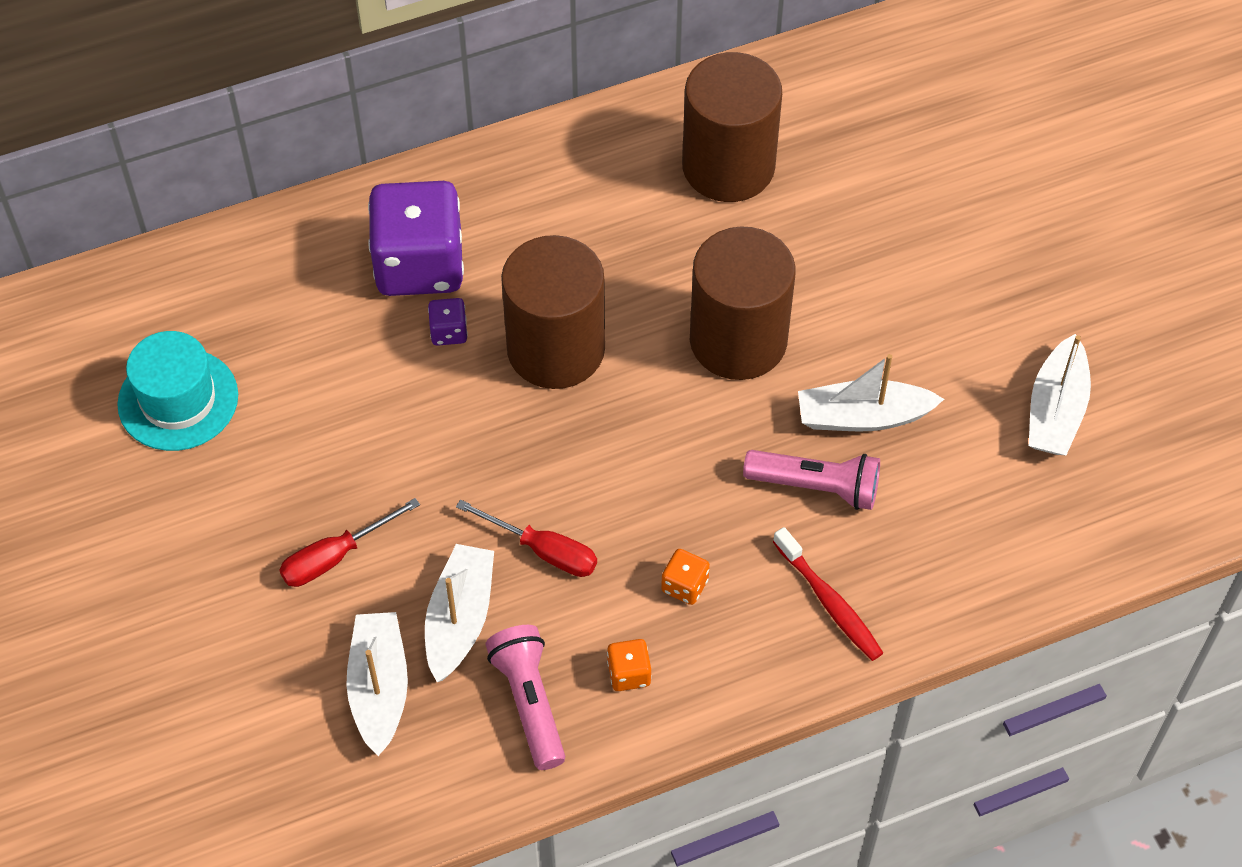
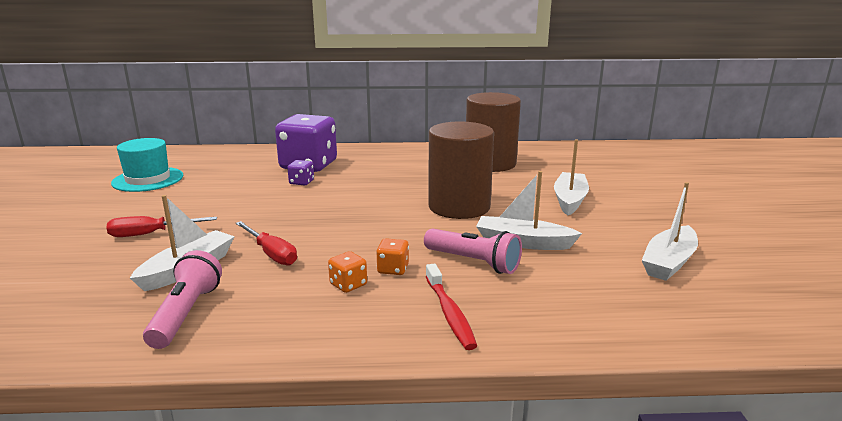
camera: 20 degrees right, 35 degrees down
(379, 688) = (101, 286): white boat -> white boat (570, 200)
(556, 349) = (352, 194): brown cylinder -> none
(629, 673) = (270, 315): orange dice -> orange dice (393, 269)

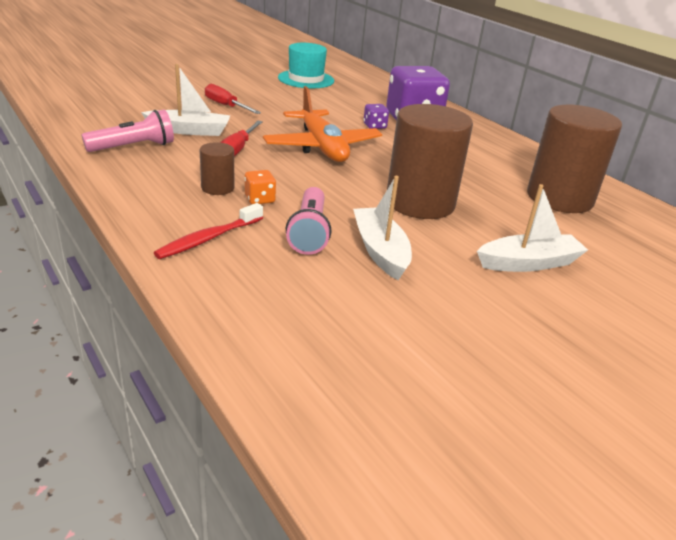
camera: 55 degrees right, 10 degrees up
(316, 214) = (322, 147): none -> orange plane
(348, 285) = (217, 188): orange dice -> brown cylinder
(669, 262) = (438, 354): white boat -> none

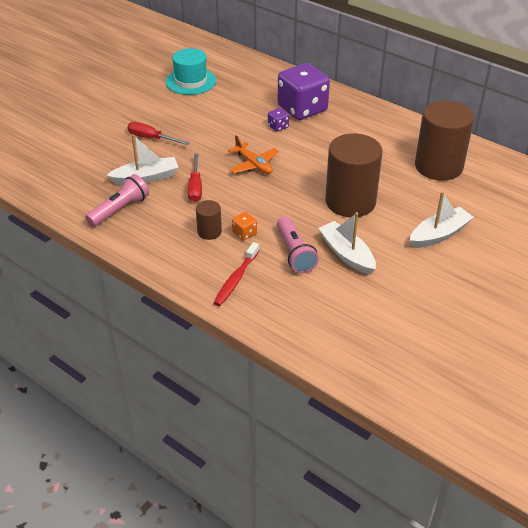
camera: 15 degrees left, 10 degrees up
(322, 147) = (253, 164): orange plane -> orange plane, size x0.60

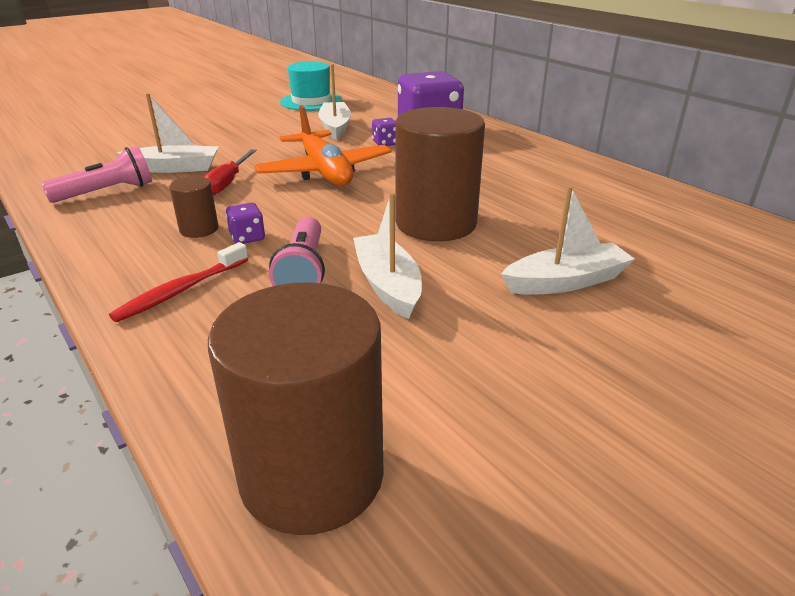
camera: 15 degrees right, 10 degrees down
(151, 138) = (219, 137): red screwdriver -> none
(231, 113) = (335, 127): none -> white boat
(244, 233) = (247, 237): orange dice -> purple dice
(253, 164) = (324, 171): orange plane -> orange plane, size x1.66
(438, 166) = (597, 202): brown cylinder -> brown cylinder (312, 474)

